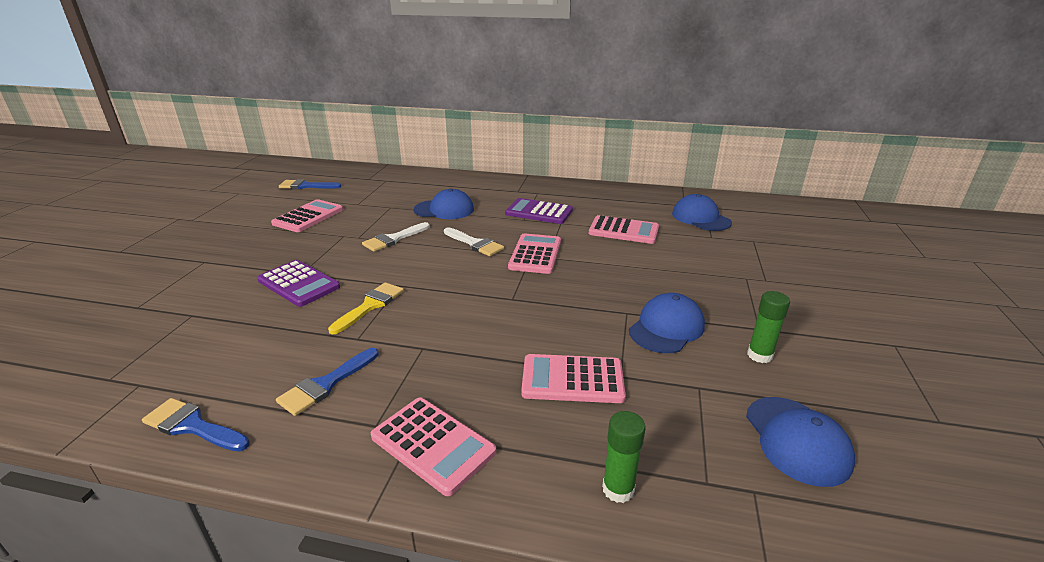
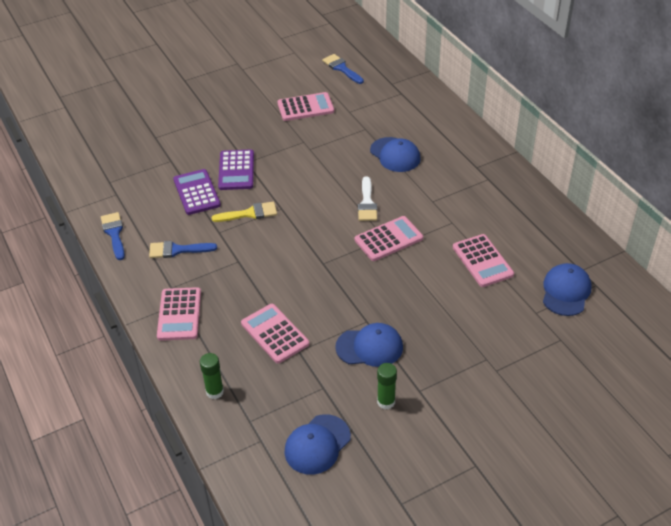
camera: 50 degrees right, 15 degrees up
(393, 239) = (327, 165): white brush -> none
(539, 212) = (455, 201): purple calculator -> purple calculator (197, 192)

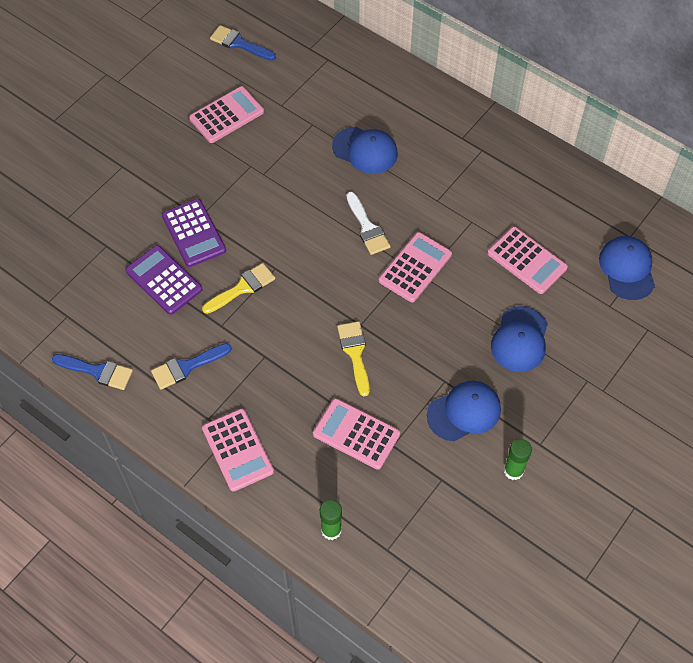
camera: 25 degrees left, 15 degrees up
(114, 233) = (98, 371): blue brush -> blue brush turned 150 degrees clockwise
(307, 280) = (355, 353): none -> yellow brush
(317, 444) = (470, 548): blue cap -> blue cap (520, 339)

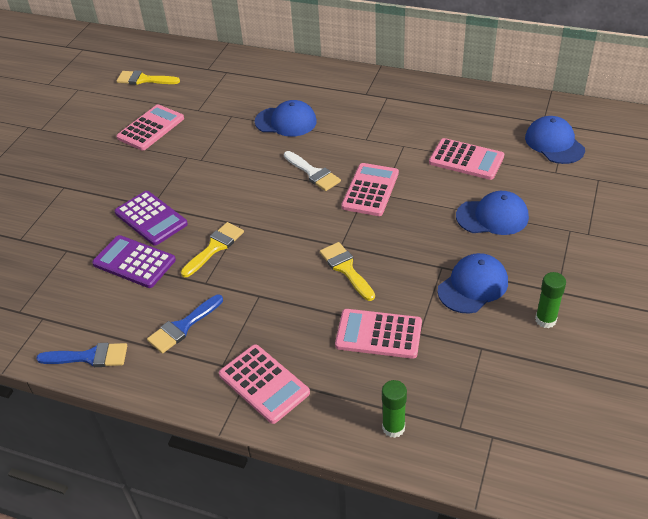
camera: 15 degrees left, 15 degrees down
(239, 43) = (144, 79): blue brush -> yellow brush
(520, 339) = (492, 217): blue cap -> blue cap turned 90 degrees counterclockwise

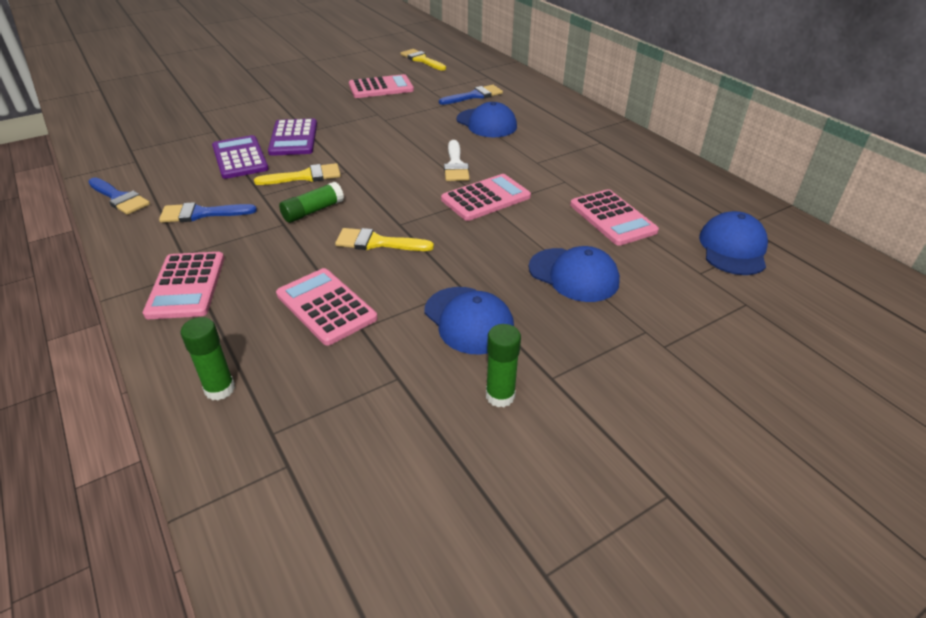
camera: 35 degrees right, 5 degrees down
(241, 98) = (474, 96): none -> blue brush
(265, 272) = (313, 211): none -> green glue stick
(346, 269) = (377, 242): yellow brush -> yellow brush turned 90 degrees counterclockwise
(473, 286) = (468, 320): blue cap -> blue cap turned 60 degrees clockwise

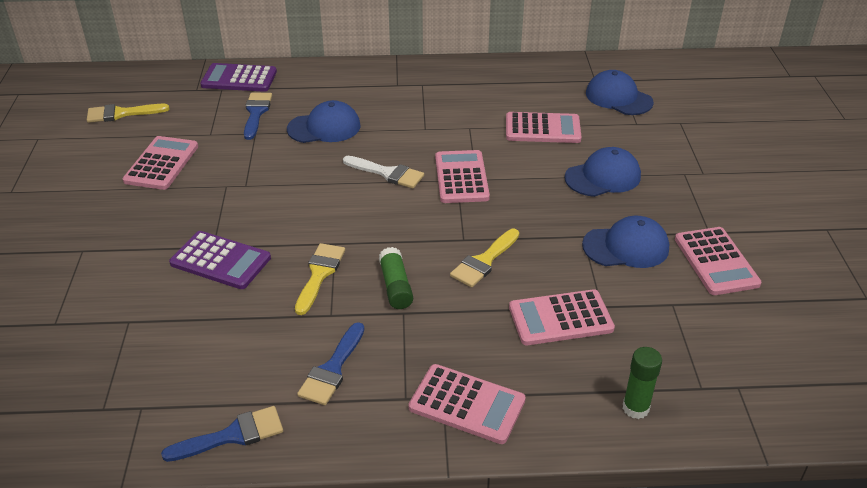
camera: 60 degrees left, 0 degrees up
(240, 158) = (228, 313): purple calculator -> purple calculator (239, 79)
(500, 396) = (716, 261): green glue stick -> pink calculator

